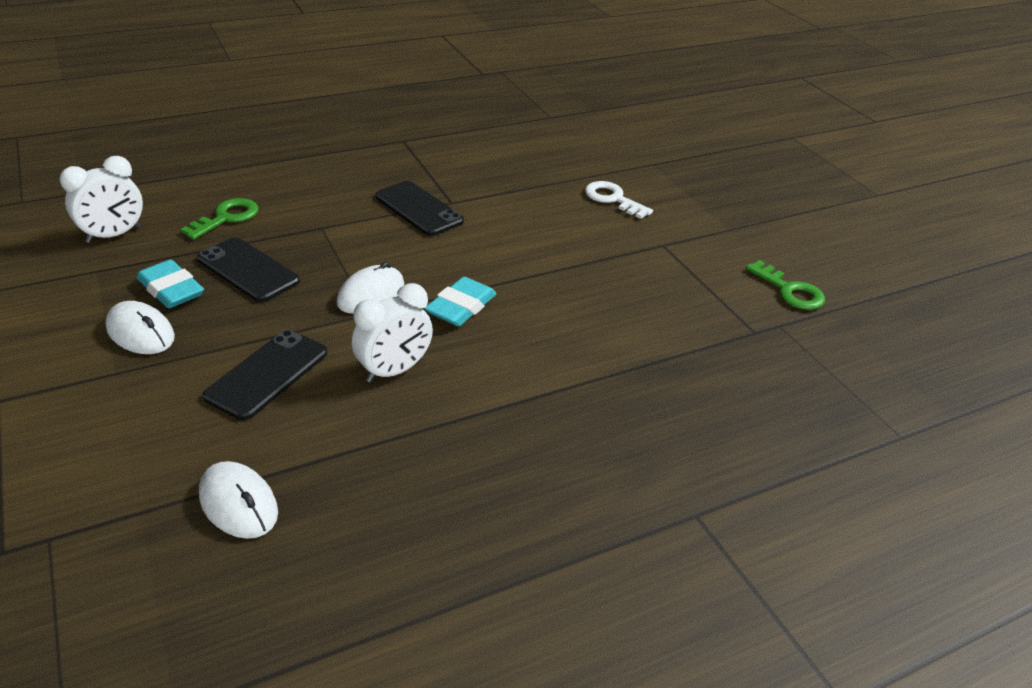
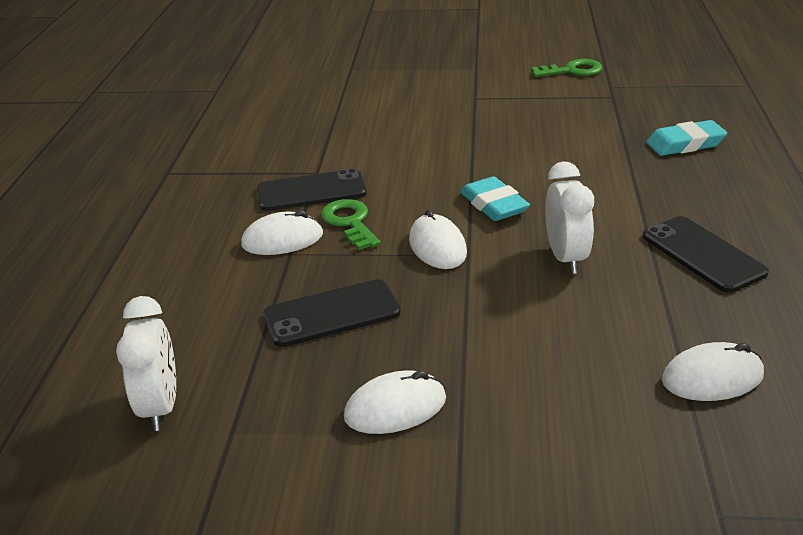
camera: 55 degrees left, 5 degrees down
(171, 289) = (326, 374): turquoise eraser -> turquoise eraser (685, 144)
(226, 218) = (208, 312): green key -> green key (350, 222)
(267, 374) = (528, 330): black phone -> black phone (703, 254)
(338, 218) = (282, 240): none -> white mouse
(612, 199) = (388, 99): white key -> none

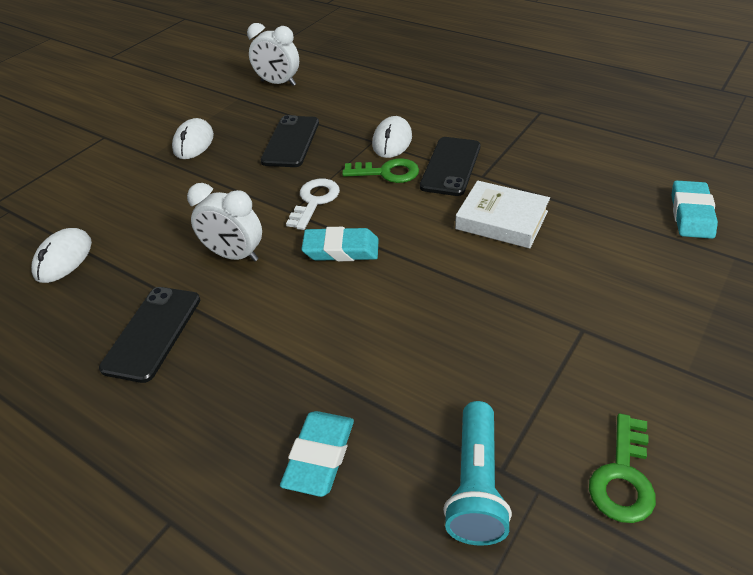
camera: 120 degrees right, 10 degrees up
(309, 87) = (691, 214): none -> turquoise eraser
(380, 148) = (501, 220): none -> white book
(437, 247) = (314, 201): white mouse -> white key
(631, 100) = (476, 485): none -> turquoise flashlight
(703, 254) = (153, 333): black phone -> black phone turned 75 degrees counterclockwise

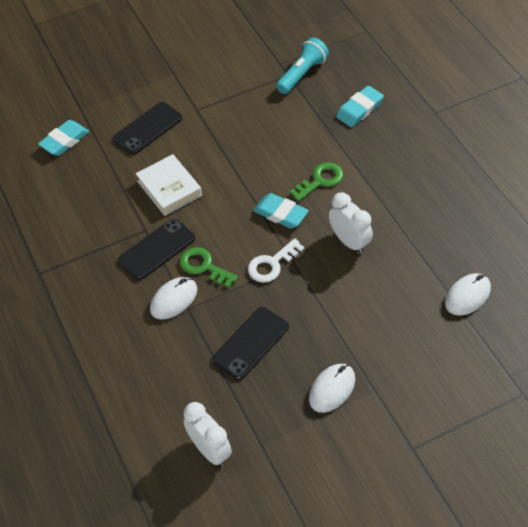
camera: 150 degrees left, 10 degrees up
(153, 333) = (419, 207): black phone -> black phone (148, 128)
(623, 477) = (244, 54): green key -> green key (320, 180)

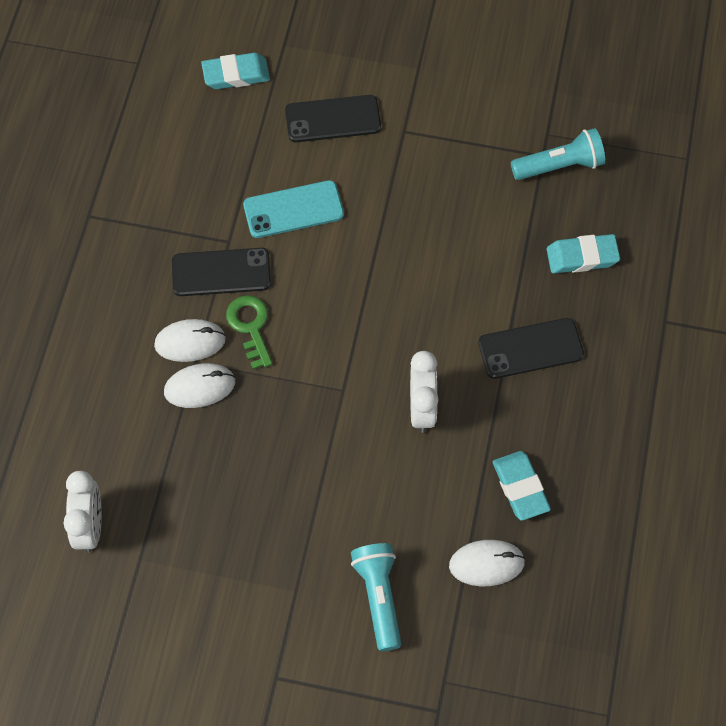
camera: 35 degrees right, 10 degrees up
(169, 188) = (293, 209): white book -> turquoise phone
(250, 343) = (222, 446): black phone -> black phone (530, 348)
(272, 264) = (319, 375): white key -> none
(280, 214) = (380, 323): turquoise eraser -> turquoise eraser (520, 488)
(320, 180) = (457, 314): green key -> none
(332, 389) = (256, 556): white mouse -> white mouse (200, 387)
(426, 358) = (379, 597): none -> turquoise flashlight

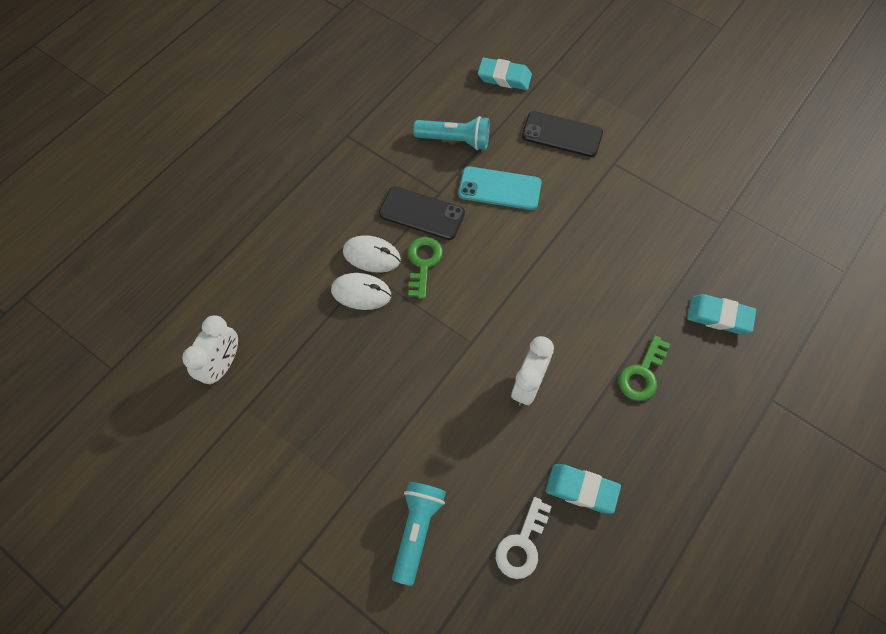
camera: 25 degrees right, 0 degrees up
(486, 564) = (522, 544): white mouse -> white key
(520, 488) = (581, 490): turquoise eraser -> turquoise eraser turned 75 degrees counterclockwise
(530, 348) = (642, 374): black phone -> green key
(559, 166) = (730, 236): turquoise flashlight -> turquoise flashlight (455, 140)

